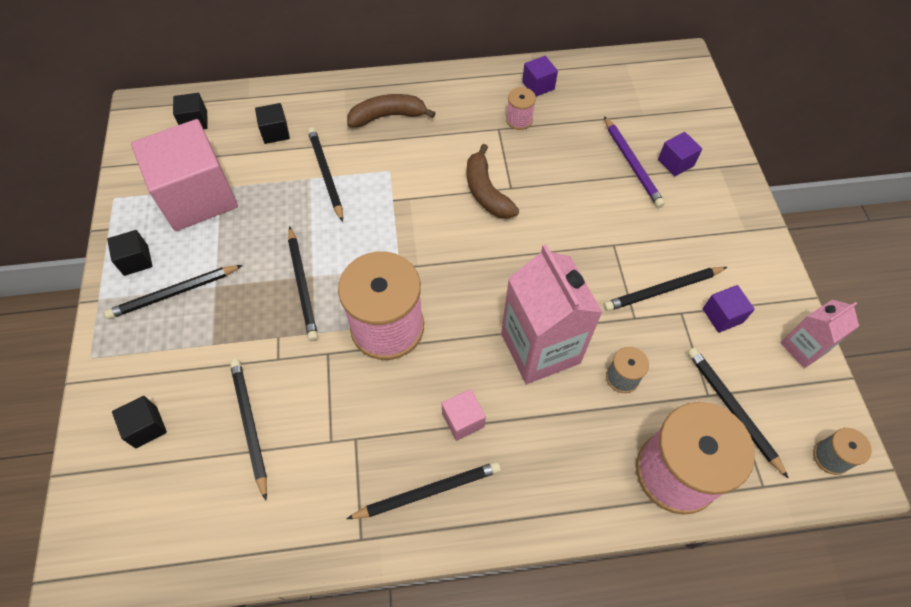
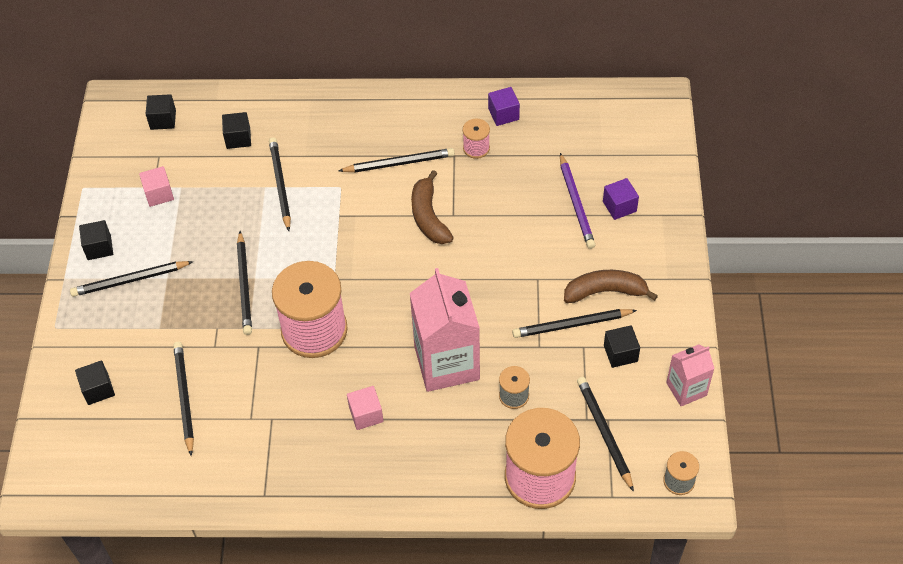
camera: 10 degrees right, 5 degrees down
(197, 196) = (159, 194): pink cube -> pink cube, size x0.41
(387, 116) = (348, 132): brown banana -> brown banana (605, 291)
(428, 492) = (325, 467): black pencil -> black pencil (399, 163)
(722, 316) = (620, 353): purple cube -> black cube

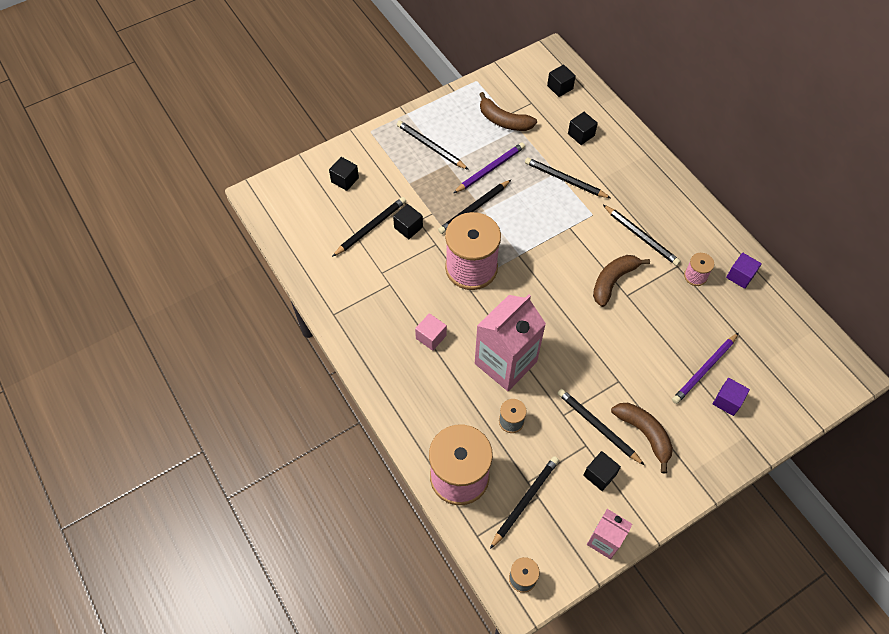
camera: 55 degrees right, 5 degrees up
(99, 247) = (441, 116): black cube -> black cube (408, 227)
(159, 194) = (504, 121): pink cube -> brown banana
(209, 242) = (490, 169): none -> purple pencil
(280, 185) = (565, 180): black pencil -> black pencil turned 105 degrees counterclockwise

